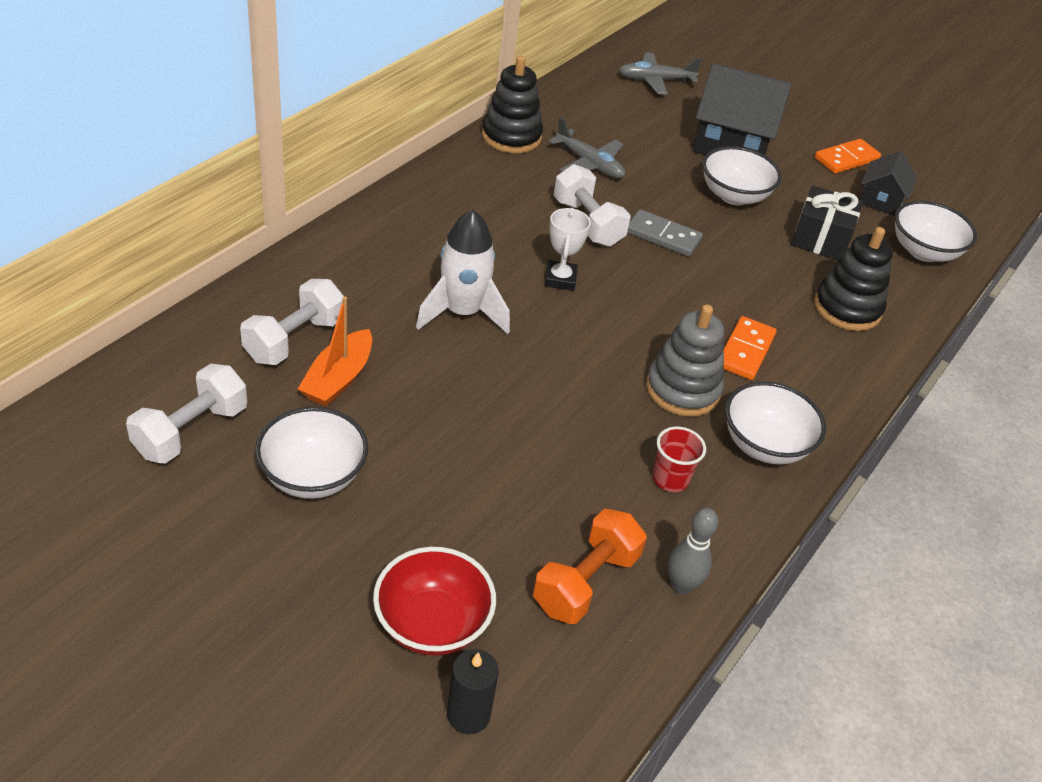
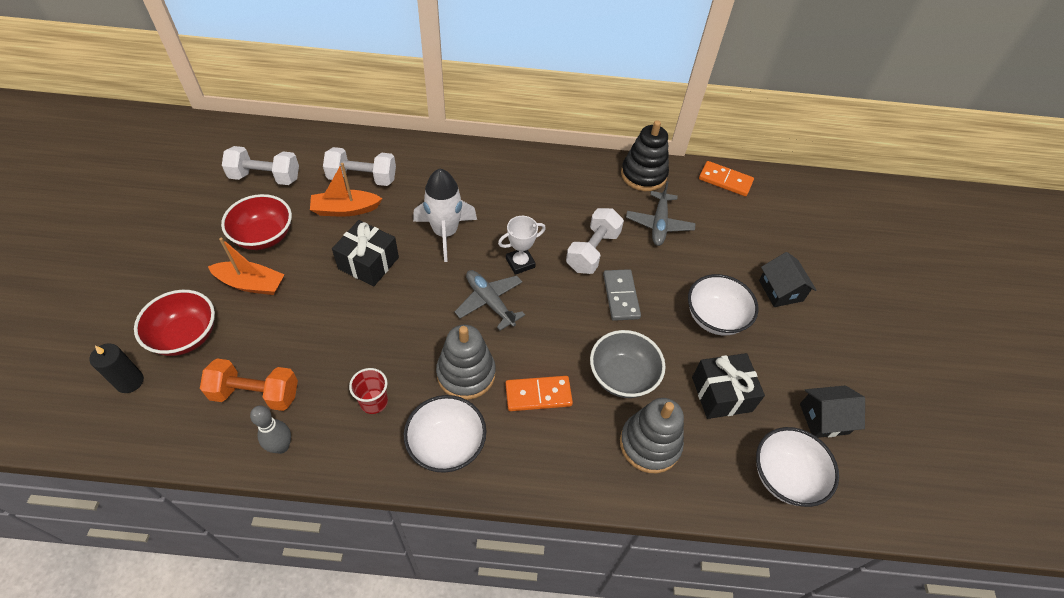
camera: 60 degrees right, 10 degrees up
(313, 476) = (264, 236): white bowl -> red bowl
(392, 521) = (251, 284): none -> orange boat
(453, 396) = (368, 263): none -> black gift
(655, 80) = (805, 215): grey plane -> grey plane (489, 302)
(731, 143) = (780, 290): black house -> black house, size x0.56
(761, 285) = (622, 376): none -> grey bowl
(846, 159) = (854, 373): orange domino -> orange domino (725, 180)
(847, 308) = (650, 444): black stacking toy -> grey stacking toy

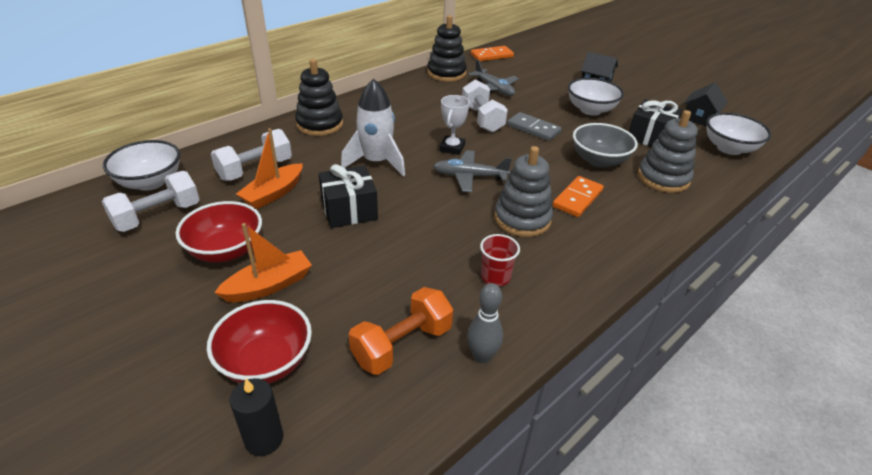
camera: 45 degrees left, 15 degrees down
(447, 445) = (578, 261): white bowl -> white bowl (150, 182)
(459, 164) = (320, 124): none -> black stacking toy

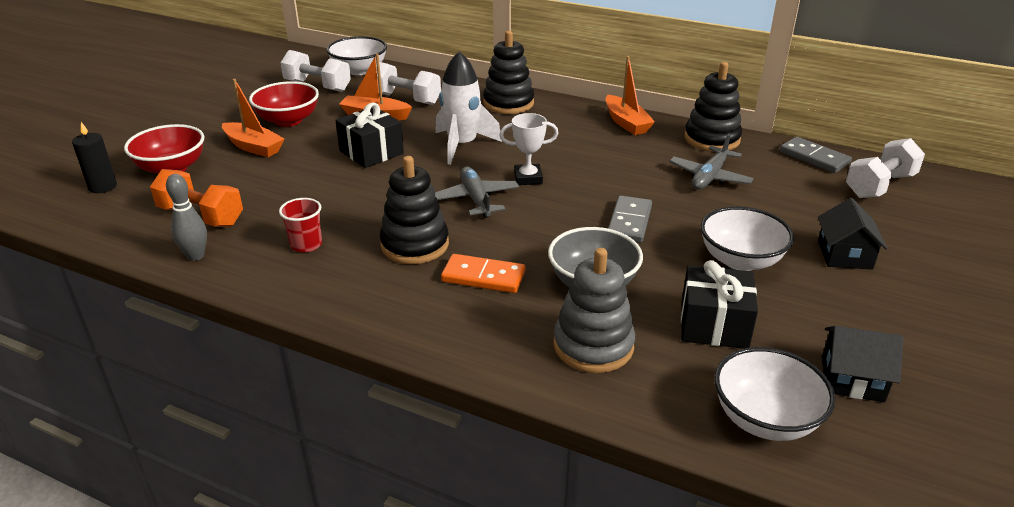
camera: 70 degrees right, 5 degrees down
(399, 91) = (626, 123): none -> orange boat
(482, 119) = (616, 183): white dumbbell -> white dumbbell (879, 186)
(491, 56) = (814, 158): orange domino -> grey domino
(522, 219) = (415, 245): grey stacking toy -> black stacking toy

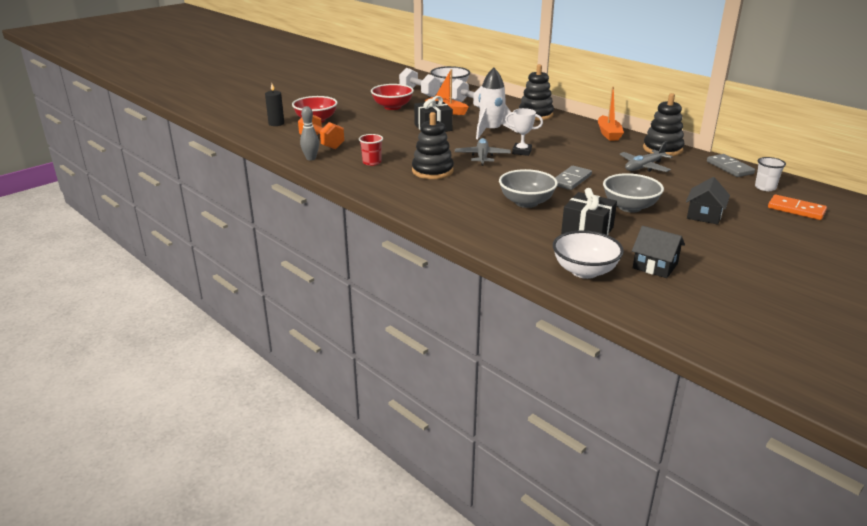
camera: 20 degrees right, 5 degrees down
(253, 147) = (366, 117): orange boat -> none
(483, 277) = (463, 190): orange domino -> orange domino (796, 209)
(593, 346) = (506, 227): grey stacking toy -> none
(740, 260) = (629, 207): white bowl -> grey bowl
(879, 186) = (765, 187): white dumbbell -> white cup

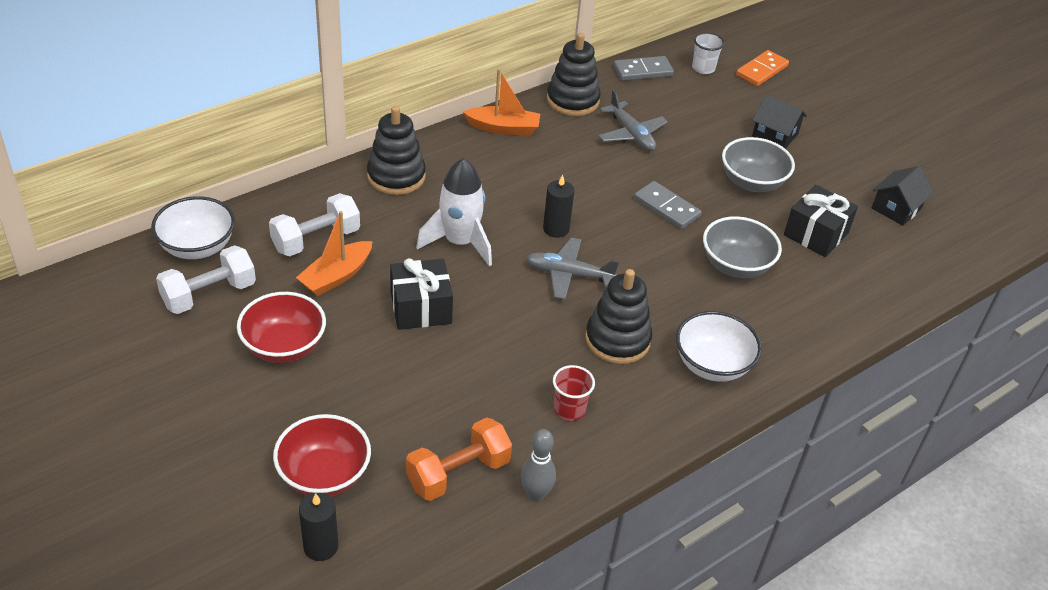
camera: 85 degrees left, 15 degrees up
(521, 152) = (556, 229): white trophy -> black candle
(584, 271) = (913, 262): white bowl -> white bowl (712, 365)

